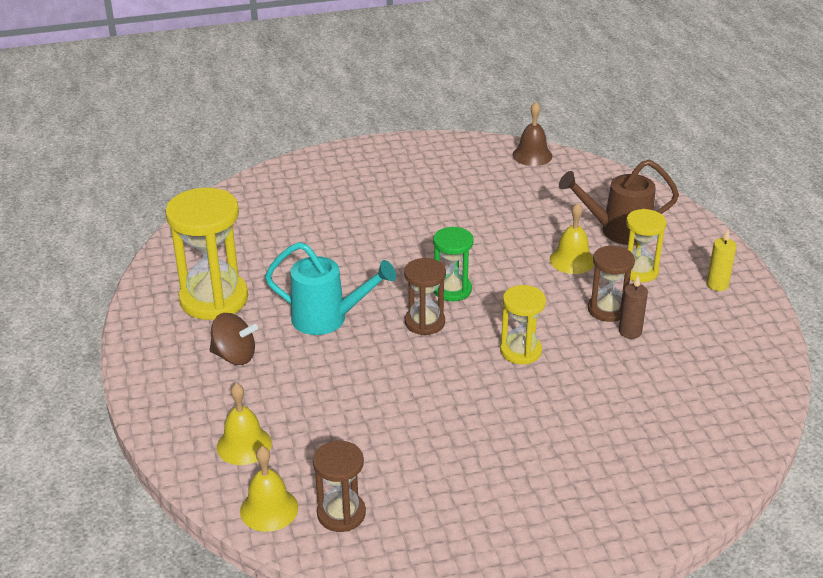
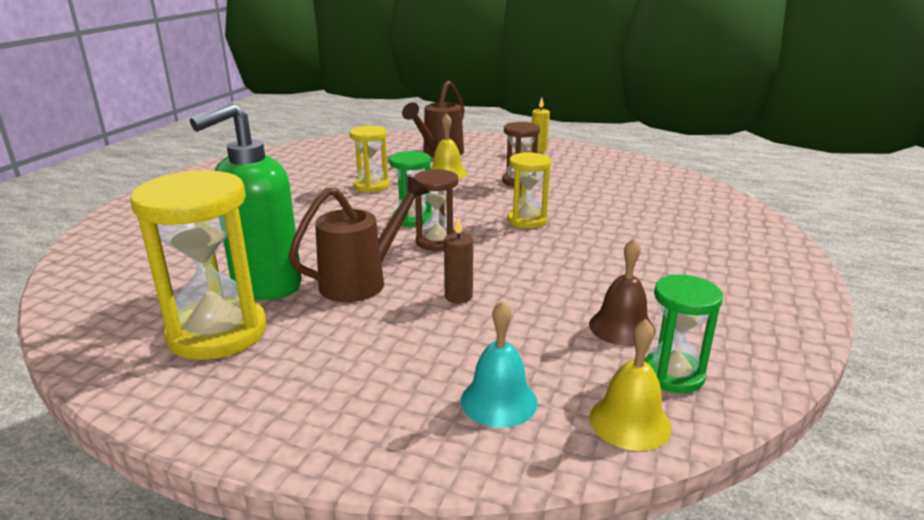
camera: 55 degrees left, 10 degrees down
(234, 356) = (336, 353): brown spinning top -> none
(244, 445) = (499, 401): yellow bell -> turquoise bell
(282, 283) = (266, 285): none -> green soap dispenser
(328, 319) = (362, 281): turquoise watering can -> brown watering can
(341, 514) = (673, 374): brown hourglass -> green hourglass
(532, 155) = (307, 147): brown bell -> brown bell (621, 327)
(630, 332) = (553, 183): brown candle -> brown candle (458, 297)
(639, 271) = (492, 161): yellow hourglass -> yellow hourglass (371, 186)

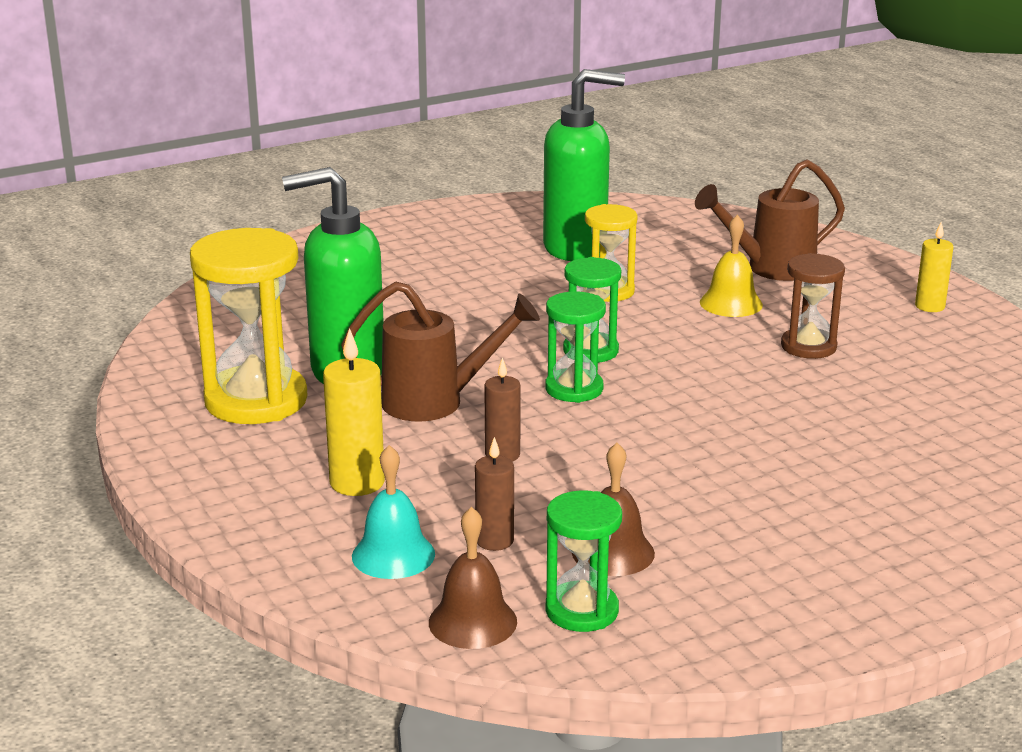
camera: 40 degrees right, 0 degrees up
(317, 171) = (576, 249): none -> green soap dispenser
(389, 359) = (357, 483): none -> yellow candle
(437, 242) = (574, 389): brown hourglass -> green hourglass
(527, 220) = (722, 402): yellow hourglass -> none
(546, 355) = (494, 541): none -> brown candle
(630, 422) = (472, 621): yellow bell -> brown bell

